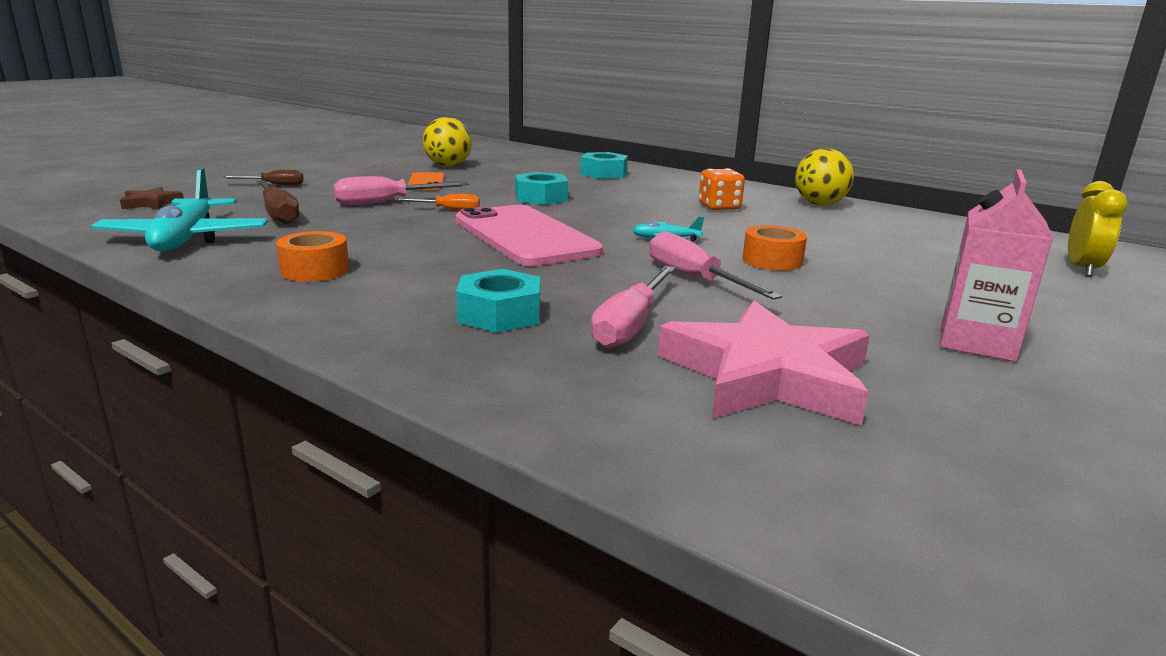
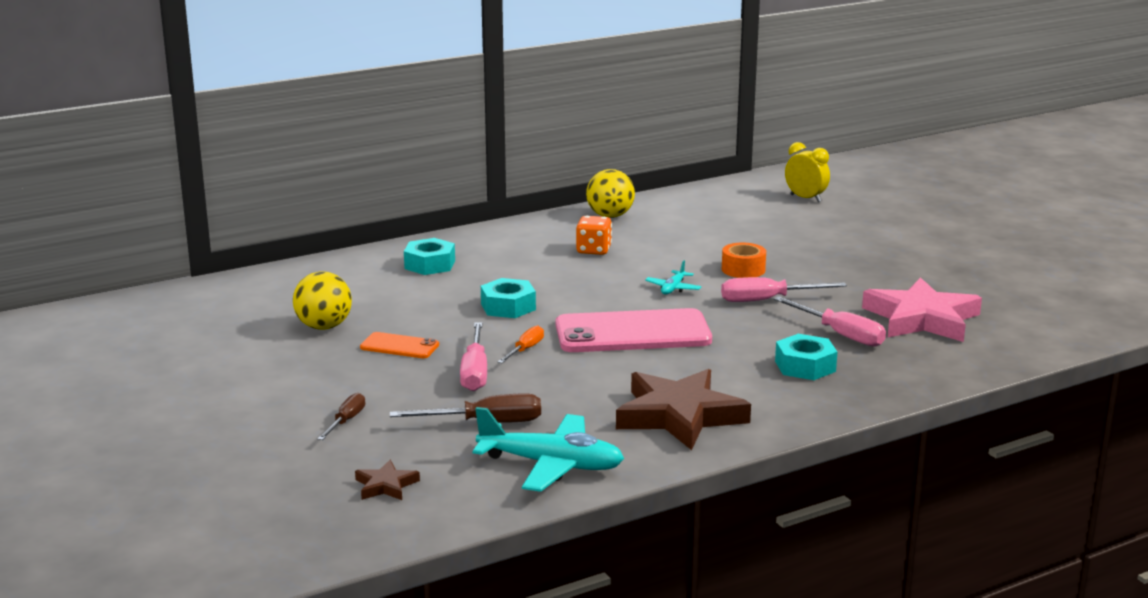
camera: 65 degrees left, 0 degrees up
(315, 270) = (679, 416): orange tape -> brown star
(977, 342) = (901, 262): pink carton -> none

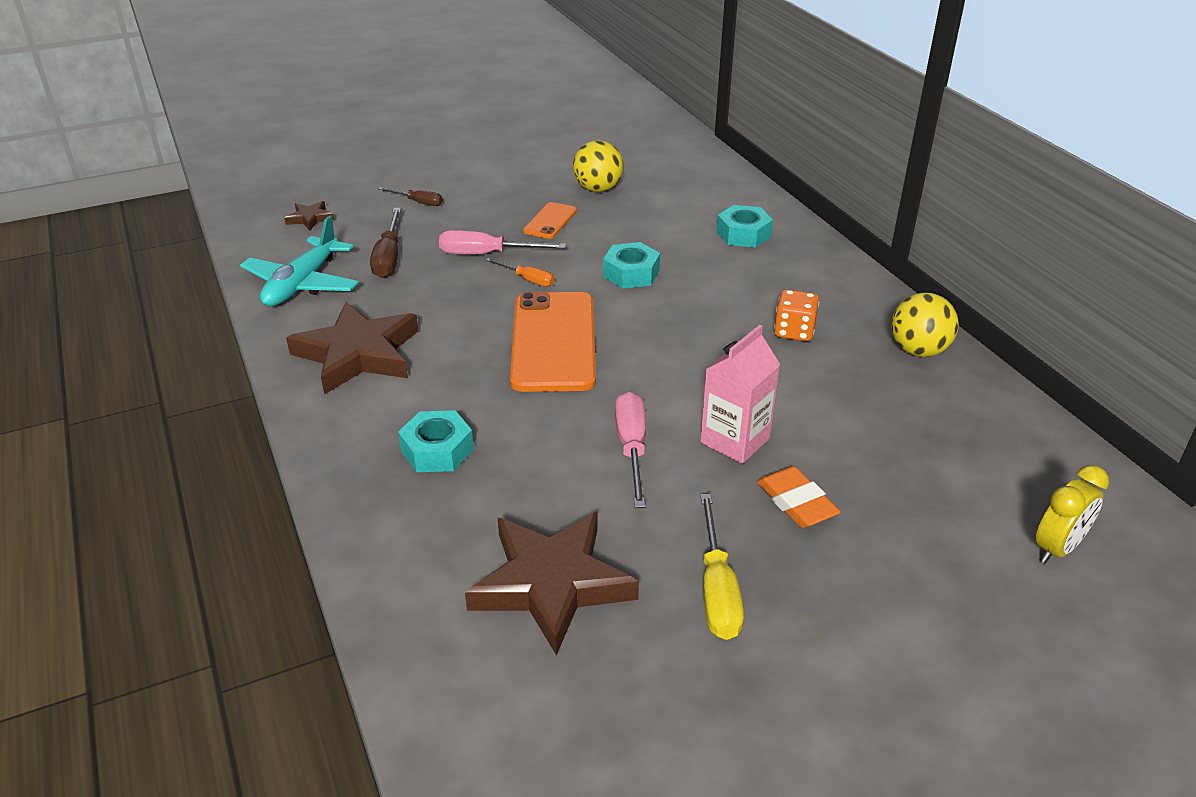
camera: 95 degrees right, 15 degrees up
(632, 333) = (553, 341): pink phone -> orange phone
(673, 288) = (674, 378): turquoise plane -> none
(743, 269) = (735, 440): orange tape -> pink carton
(800, 254) = (796, 502): none -> orange eraser
(840, 334) = (516, 493): pink screwdriver -> none
(894, 275) = (717, 590): none -> yellow screwdriver
(922, 319) = (551, 584): pink star -> brown star

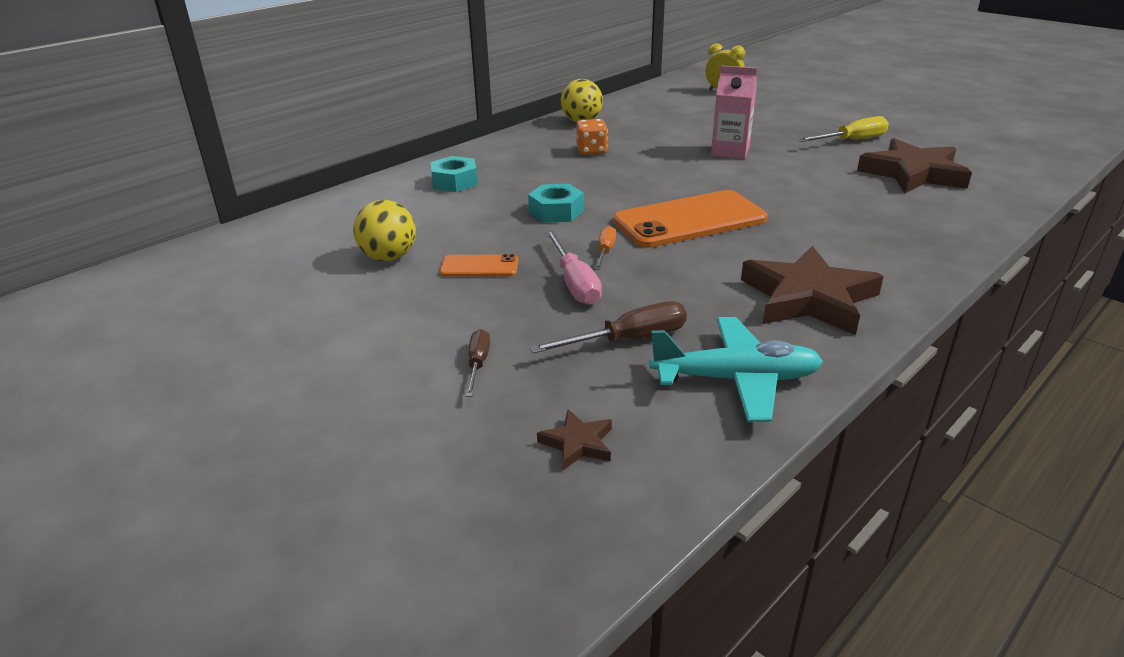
camera: 110 degrees left, 5 degrees down
(437, 450) = (867, 229): turquoise nut -> none
(632, 448) = (775, 174): pink screwdriver -> none
(796, 502) = (762, 133): orange eraser -> none

